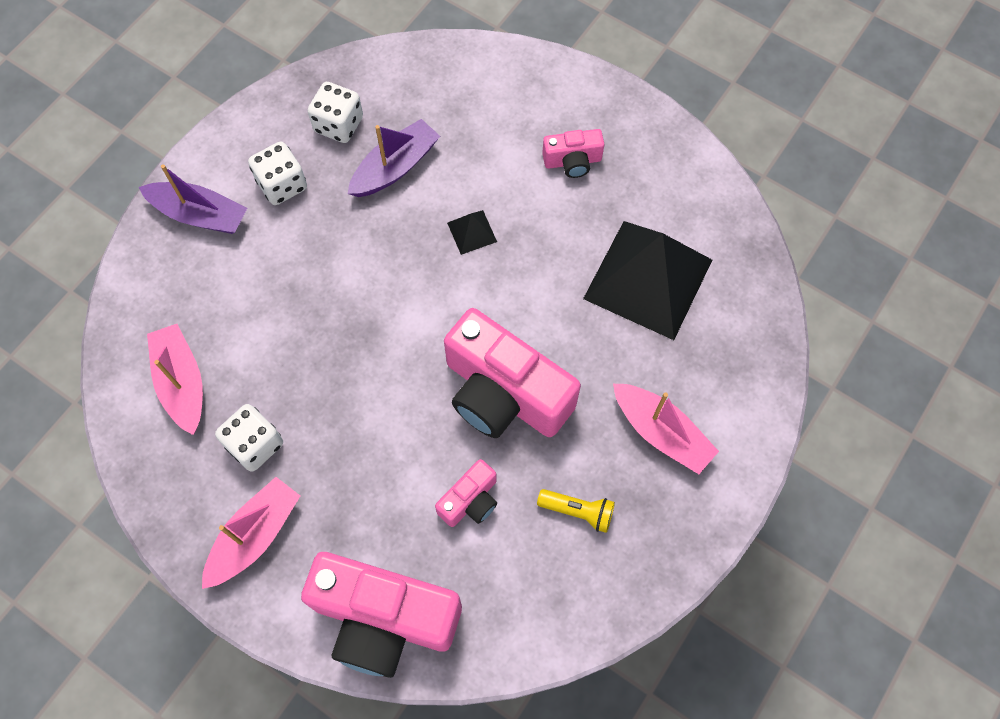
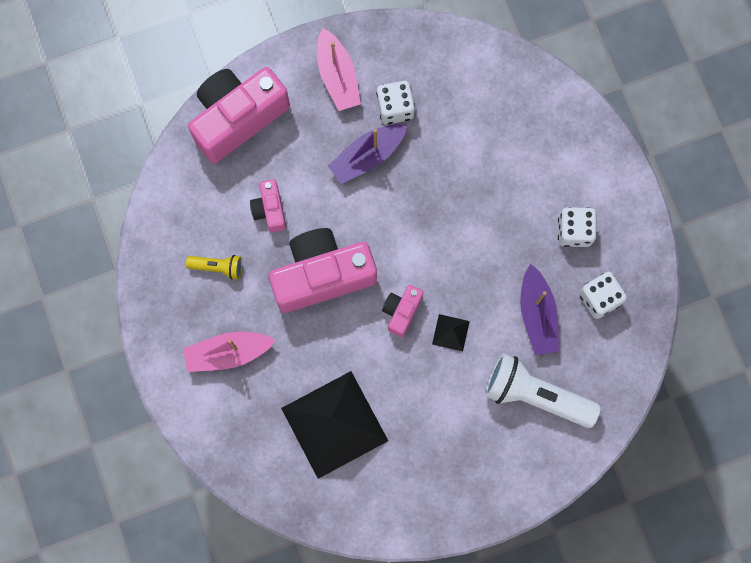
camera: 125 degrees right, 10 degrees up
(182, 383) = (467, 88): pink boat -> none
(199, 215) = (586, 165): purple boat -> purple boat (367, 156)
(477, 123) = (535, 395): none -> white flashlight
(572, 161) = (458, 440): pink camera -> pink camera (401, 311)
(578, 511) = (217, 267): yellow flashlight -> yellow flashlight turned 135 degrees counterclockwise

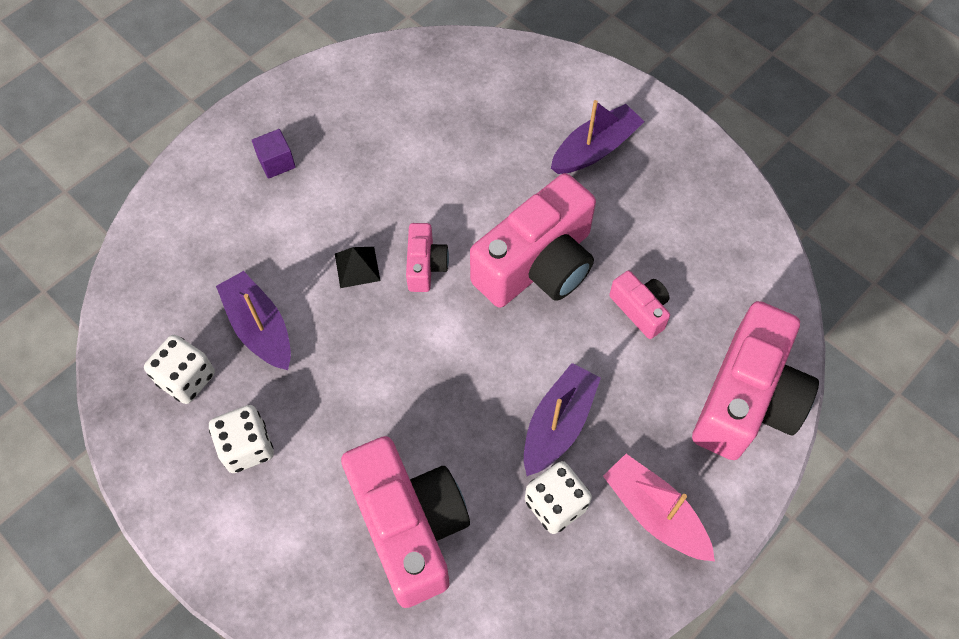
camera: 155 degrees right, 15 degrees down
(217, 267) = (660, 224): yellow flashlight -> none
(228, 353) = (595, 149): pink boat -> purple boat
(334, 424) = (444, 130): black pyramid -> none
(476, 454) = (276, 162): none -> purple cube
(491, 135) = (409, 527): none -> pink camera
(535, 395) = (230, 243): white flashlight -> none

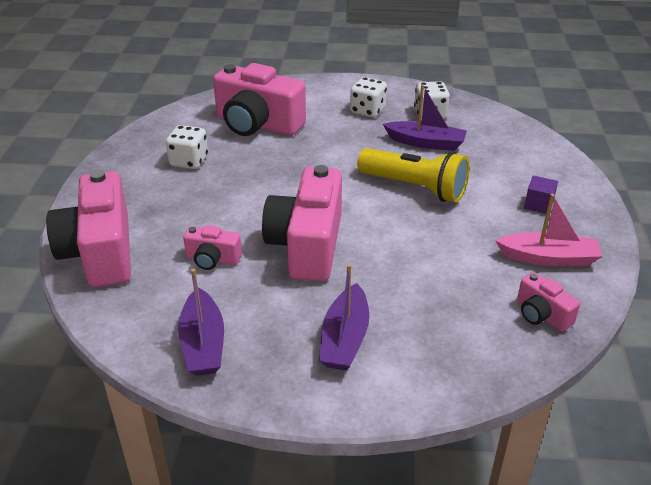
camera: 140 degrees right, 25 degrees down
(357, 267) = (414, 188): black pyramid -> yellow flashlight
(425, 265) = (377, 208): pink camera -> pink camera (541, 315)
(558, 424) = (216, 187): purple boat -> purple boat (203, 343)
(655, 513) = (128, 182): pink boat -> pink boat (548, 258)

